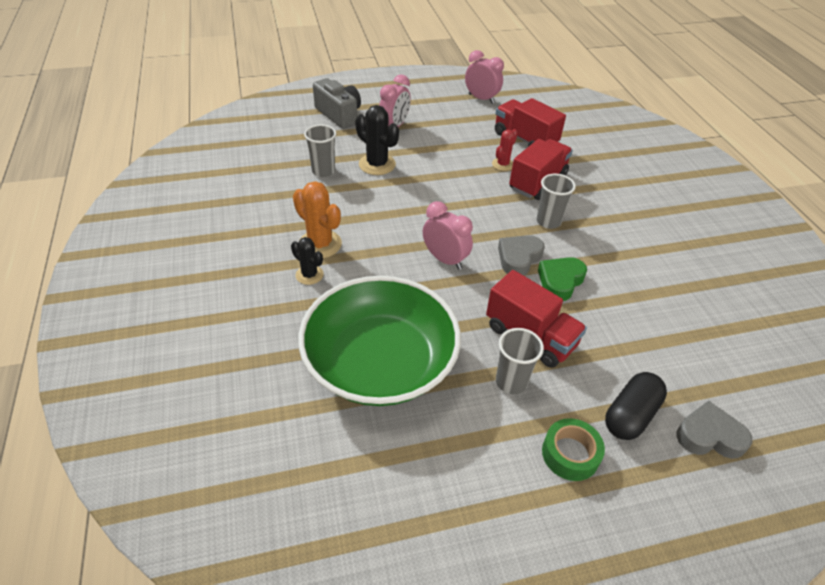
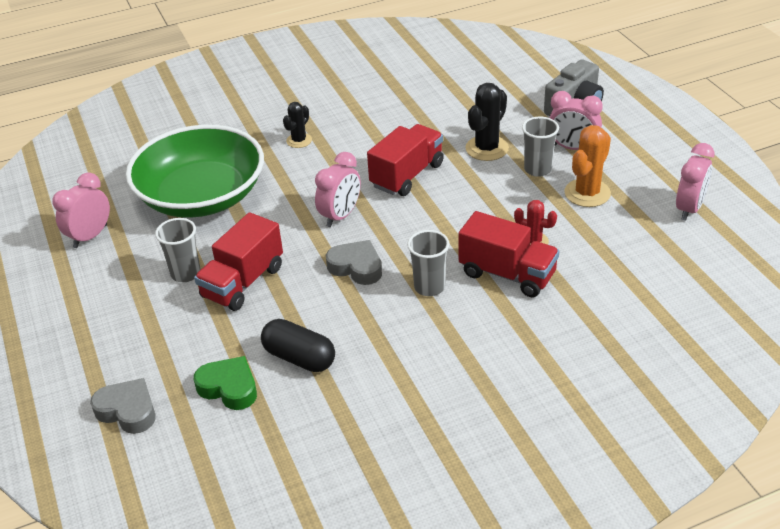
camera: 85 degrees right, 5 degrees down
(320, 244) = (342, 138): orange cactus -> orange cactus (587, 193)
(323, 171) = (458, 117): grey cup -> grey cup (537, 169)
(427, 479) = (90, 236): none -> pink clock
(525, 139) = (604, 257): red truck -> red truck (407, 175)
(560, 281) = (326, 300): green heart -> green heart (229, 387)
(570, 454) = (110, 314): green tape -> none
(630, 415) = (151, 353): black capsule -> black capsule (299, 358)
(709, 436) = (128, 410): grey heart -> grey heart turned 60 degrees counterclockwise

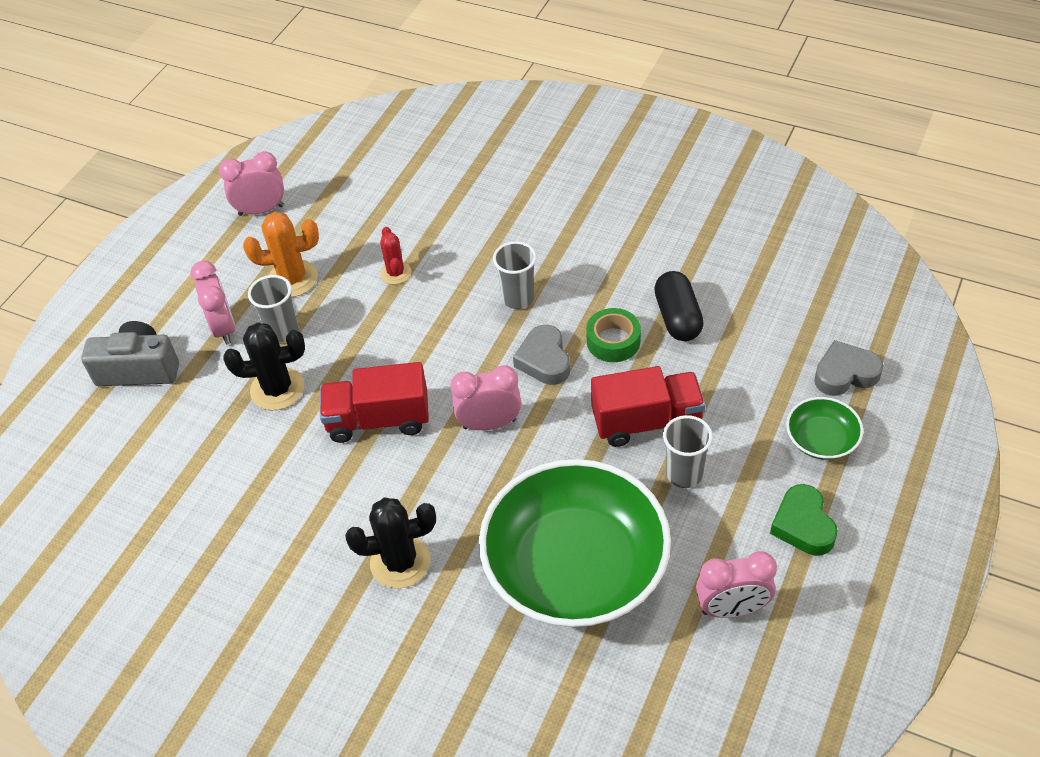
camera: 130 degrees left, 10 degrees up
(108, 354) = (821, 439): none -> green bowl
(128, 410) = (845, 374): grey heart -> grey heart turned 90 degrees clockwise
(229, 387) = (752, 334): green heart -> green heart (803, 525)
(299, 140) = (400, 562): black cactus -> black cactus, size x1.63
(326, 310) = (613, 341): none -> green tape
(507, 274) = (453, 264): red truck -> none

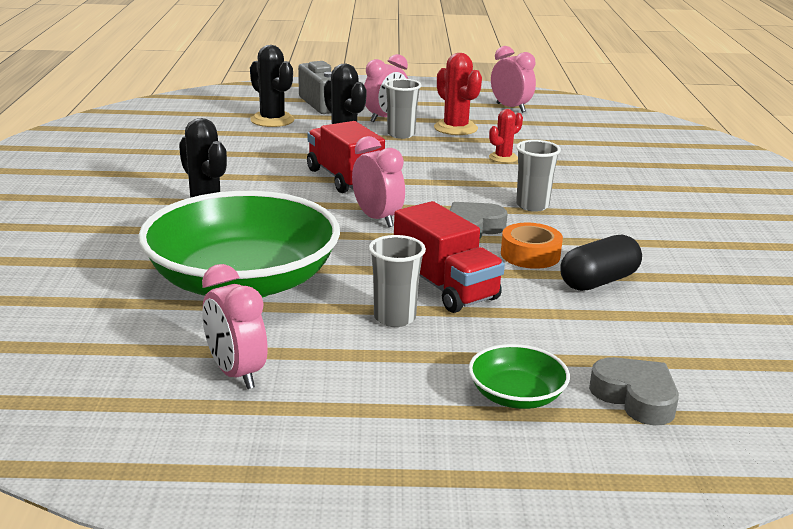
camera: 60 degrees right, 25 degrees down
(162, 436) = (272, 120): none -> black cactus
(292, 279) = (455, 128): orange cactus -> red cactus
(613, 341) = (530, 255): green tape -> orange tape
(803, 525) = (379, 402): green heart -> none

